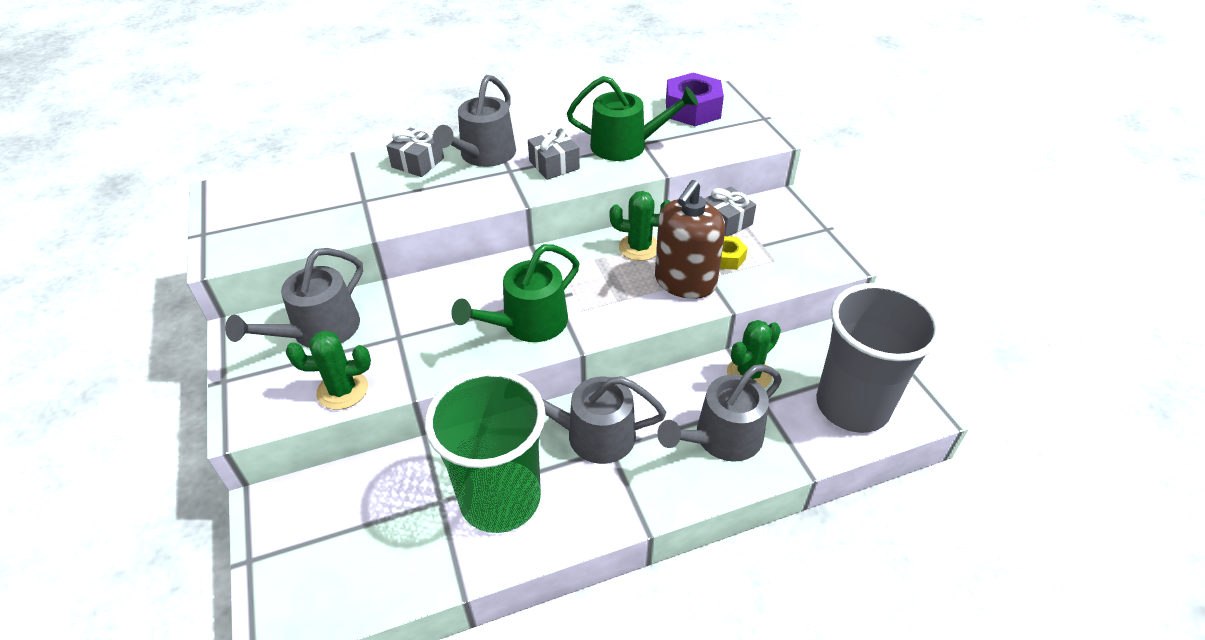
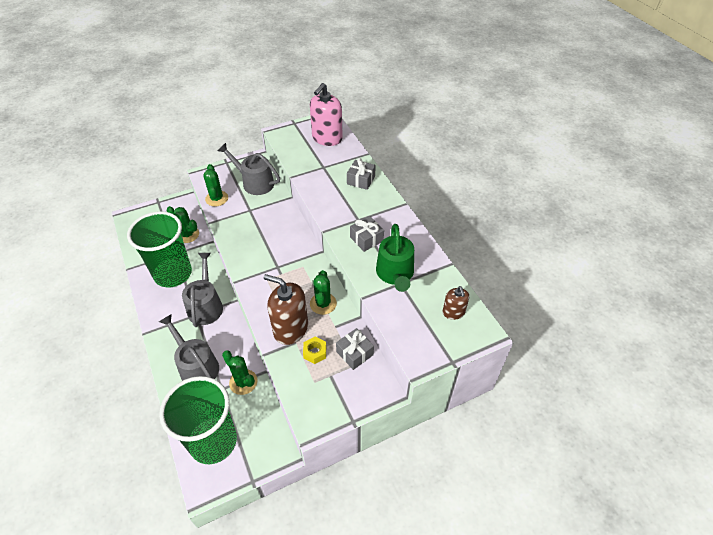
camera: 85 degrees right, 5 degrees up
(281, 193) = (327, 138): none -> pink soap dispenser
(390, 482) = (187, 235): none -> green cactus
(484, 155) = (373, 206): grey watering can -> none
(528, 323) = (256, 257): green watering can -> none
(692, 110) = (453, 312): purple nut -> brown soap dispenser
(852, 406) = (213, 441): grey cup -> green cup

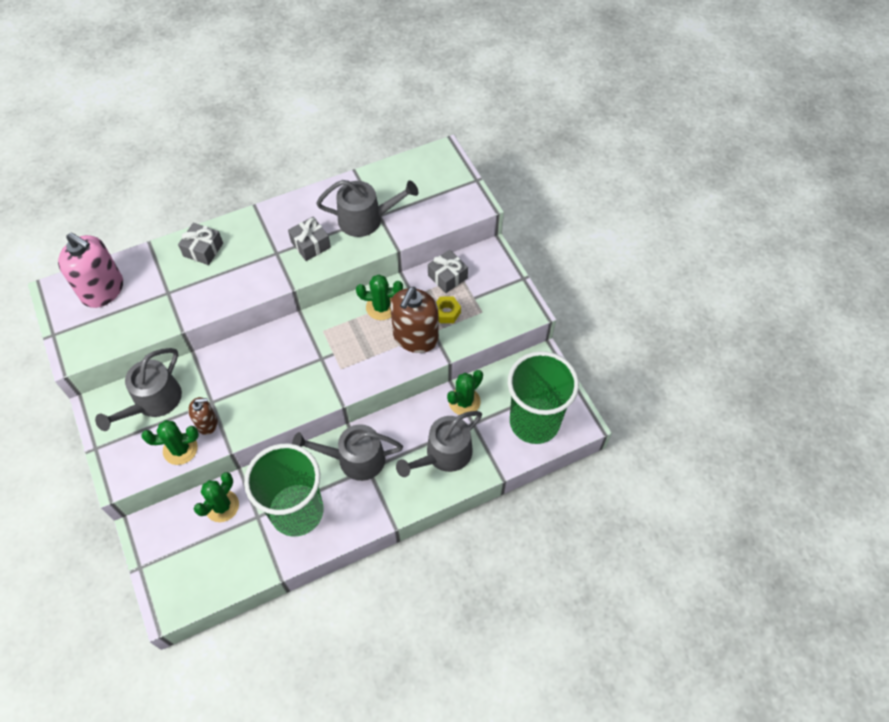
camera: 90 degrees left, 10 degrees up
(395, 274) = (365, 219): green watering can -> grey watering can
(453, 312) = (419, 174): brown soap dispenser -> brown soap dispenser (207, 423)

